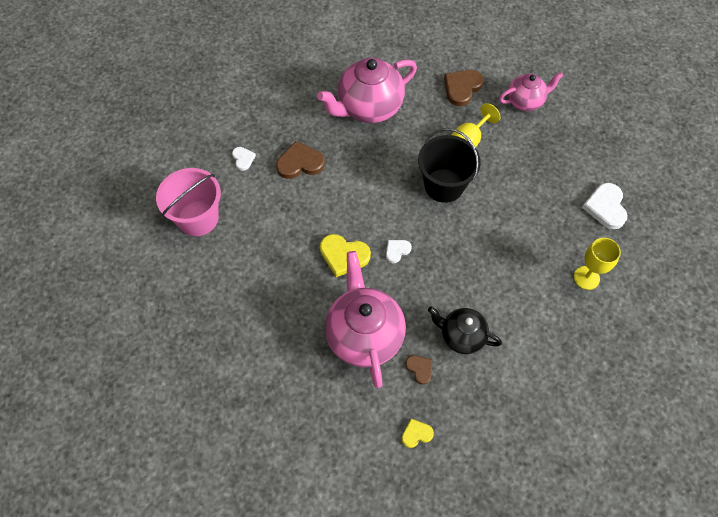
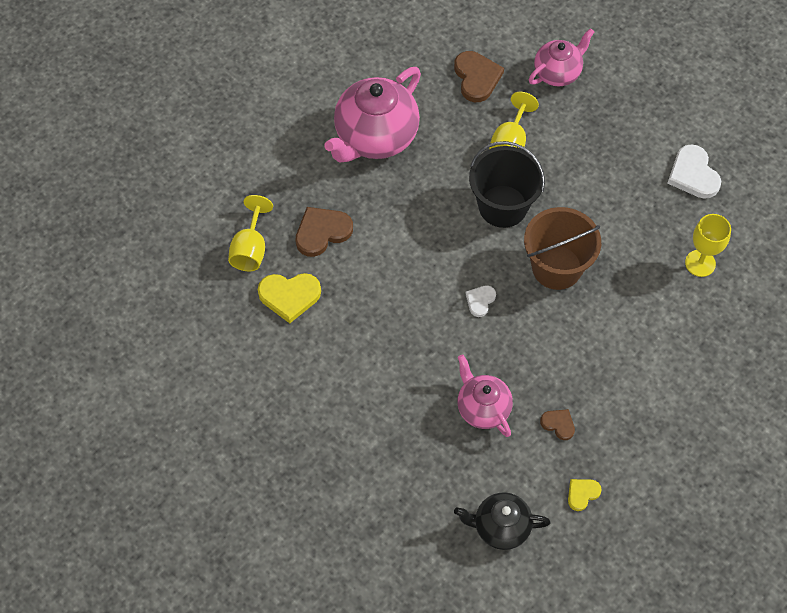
camera: 20 degrees left, 0 degrees up
(198, 218) = (230, 338): pink bucket -> none
(243, 159) = (250, 249): white heart -> yellow goblet
(344, 255) = (422, 326): yellow heart -> yellow heart (289, 296)
(364, 335) = (482, 408): pink teapot -> pink teapot, size x0.59
(461, 336) = (589, 373): black teapot -> black teapot (500, 527)
(462, 88) = (476, 78): brown heart -> brown heart turned 150 degrees clockwise
(467, 244) = (556, 267): none -> brown bucket

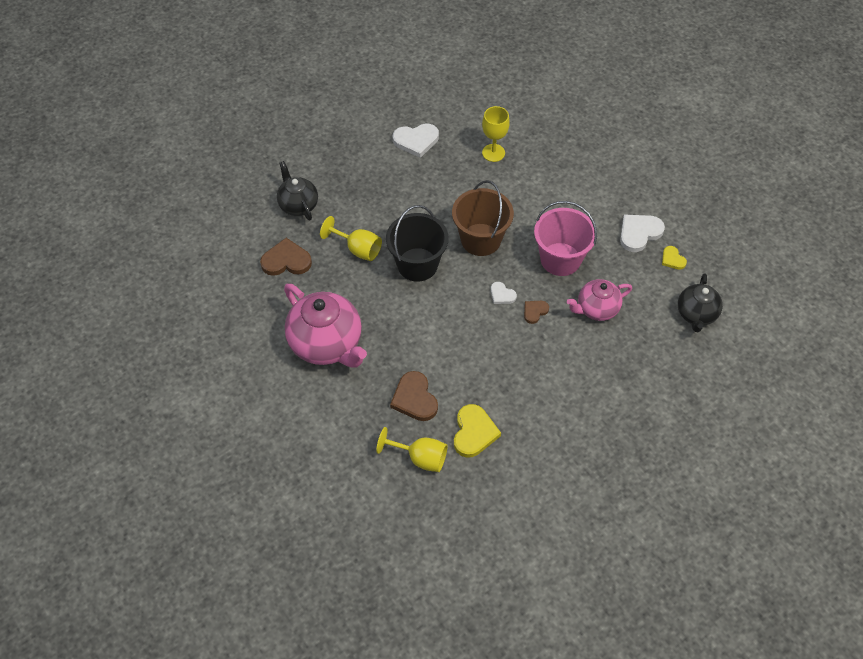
camera: 80 degrees left, 5 degrees down
(549, 359) = (560, 259): none -> pink bucket
(558, 73) = (298, 205): pink teapot -> black teapot
(558, 424) = (615, 263): brown heart -> brown heart (534, 311)
(615, 450) = (639, 233): none -> white heart

